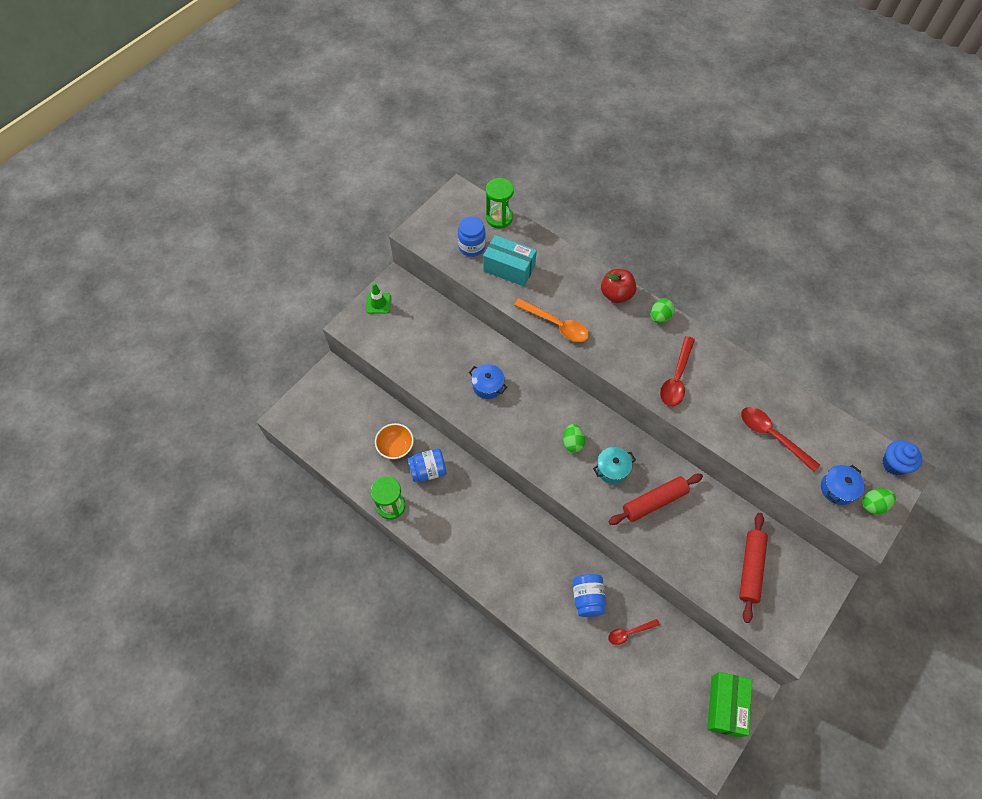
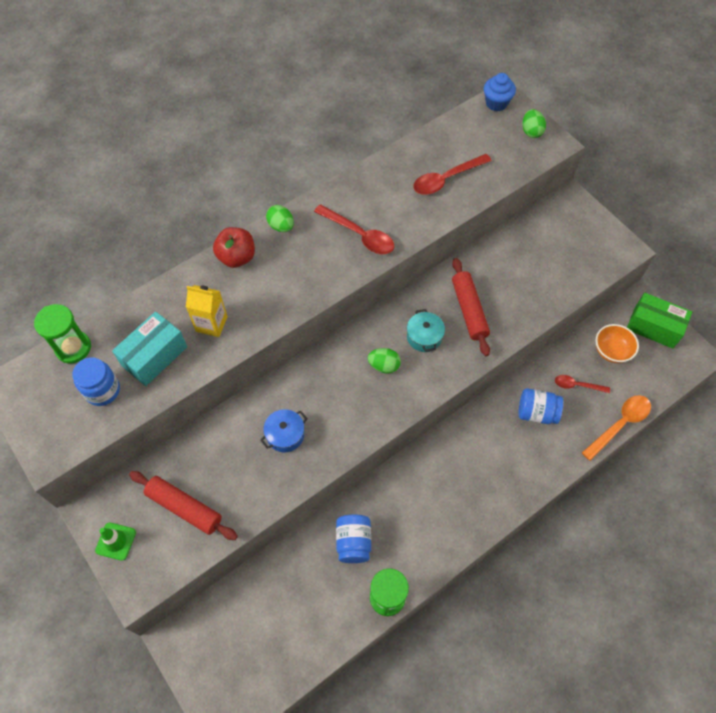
camera: 75 degrees left, 0 degrees up
(396, 447) = (312, 575): orange bowl -> orange bowl (611, 351)
(549, 296) = (211, 324): none -> yellow carton
(556, 325) = (254, 327): orange spoon -> orange spoon (620, 424)
(629, 633) = (577, 385): red spoon -> red spoon turned 105 degrees clockwise
(750, 568) = (552, 253): red rolling pin -> red rolling pin (184, 507)
(837, 489) = (511, 150): blue pot -> none

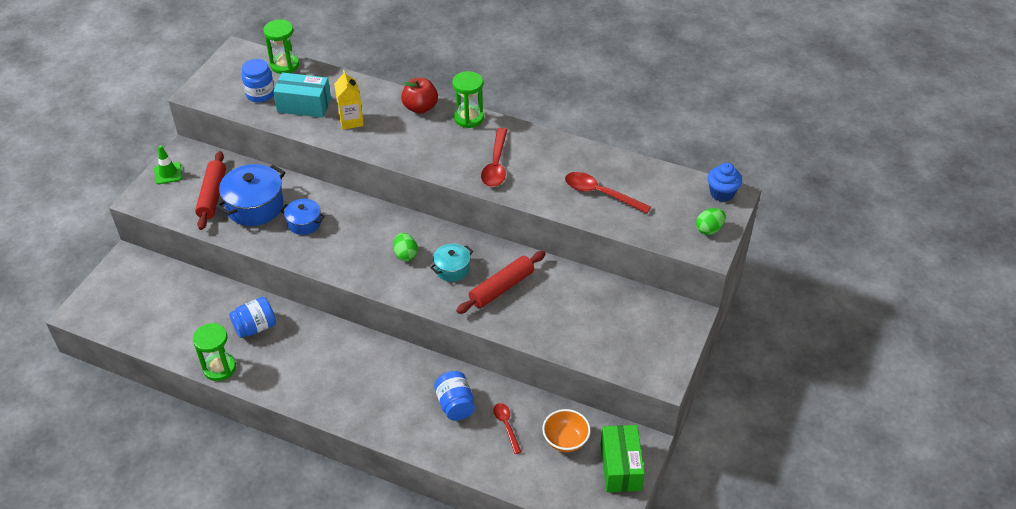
camera: 60 degrees right, 15 degrees down
(229, 471) = (255, 206): none -> blue pot
(281, 226) = (469, 118): green egg -> green hourglass
(620, 424) = (486, 475): orange spoon -> none

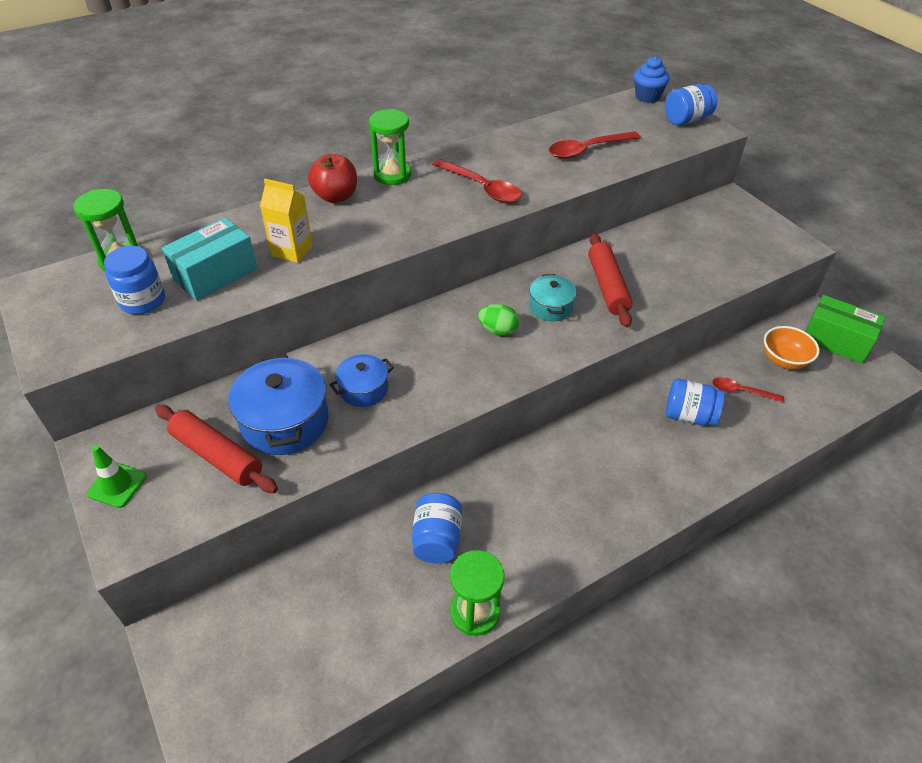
camera: 55 degrees left, 0 degrees up
(709, 229) = (686, 120): green egg -> blue jar

